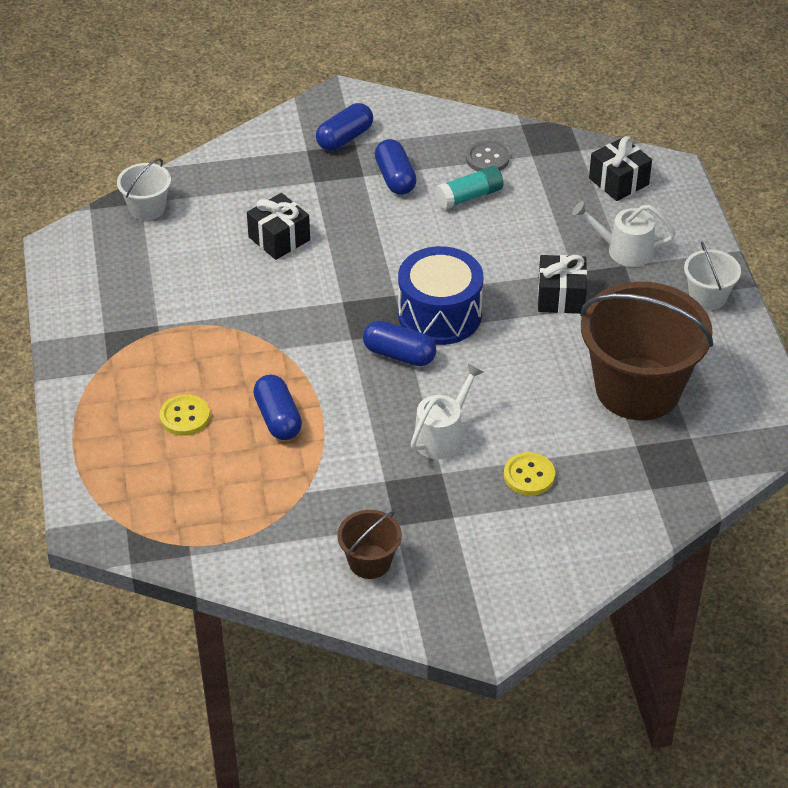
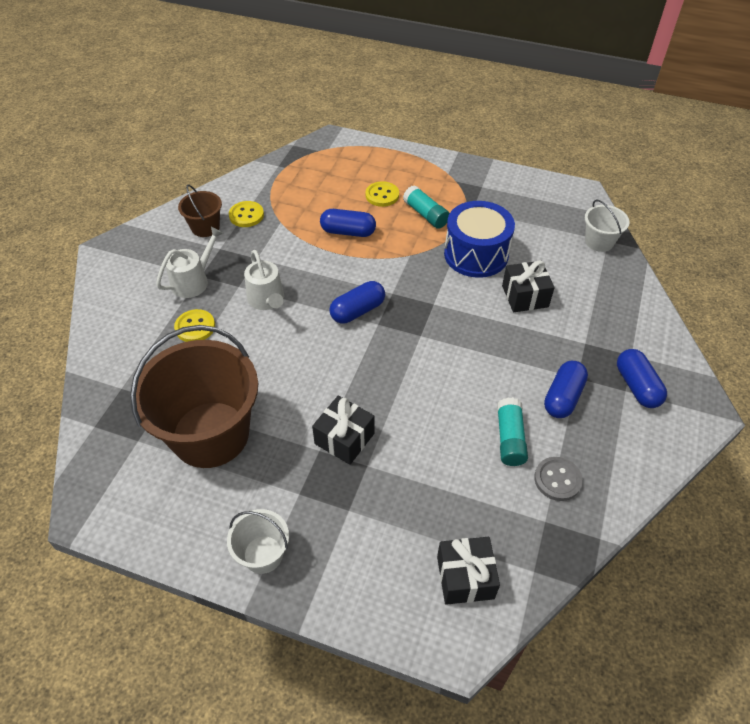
camera: 120 degrees right, 5 degrees up
(196, 362) = (425, 214): none -> turquoise glue stick
(317, 532) = (246, 215): none -> yellow button
(395, 178) = (563, 397): blue capsule -> blue capsule turned 75 degrees counterclockwise
(439, 314) = (381, 351): blue drum -> blue drum (476, 254)
(624, 250) = (367, 521): white watering can -> white watering can (193, 281)

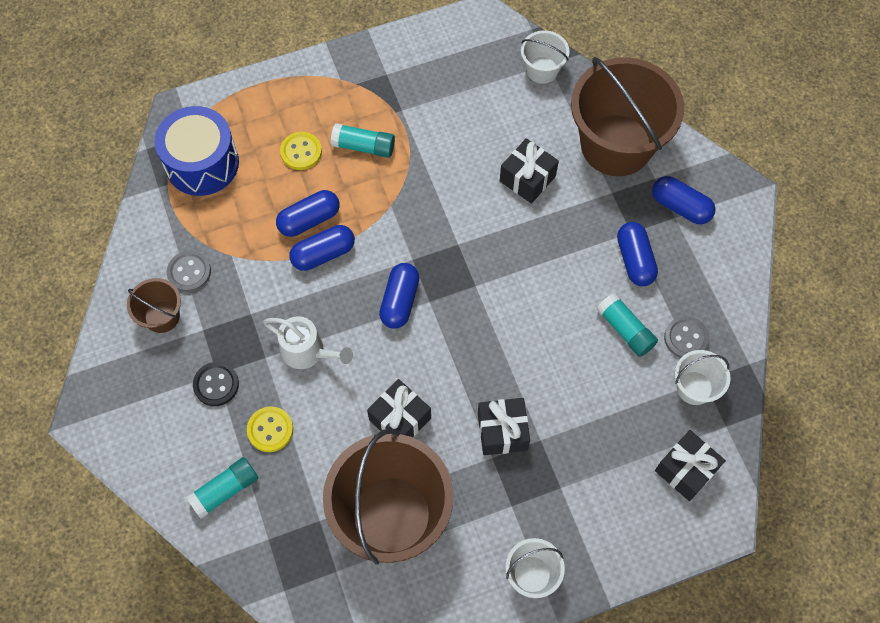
camera: 40 degrees left, 15 degrees up
(130, 341) = (225, 490): none -> turquoise glue stick
(193, 281) = (216, 384): white watering can -> black button
(246, 215) = (189, 272): yellow button -> grey button
(282, 379) = (400, 419): none -> black gift
(336, 254) = (323, 254): none -> blue capsule
(476, 254) = (448, 161): blue drum -> blue drum (202, 163)
(531, 521) = (694, 388): none -> white bucket
(617, 316) = (616, 145): none -> brown bucket

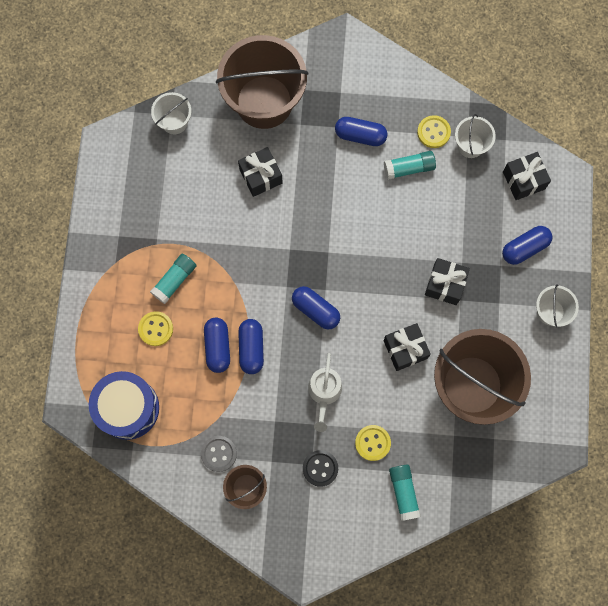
camera: 65 degrees left, 10 degrees up
(307, 351) = (324, 392): white watering can -> white watering can turned 135 degrees clockwise
(680, 207) = (334, 84): blue capsule -> blue capsule (524, 248)
(686, 338) = (433, 132): grey button -> yellow button

